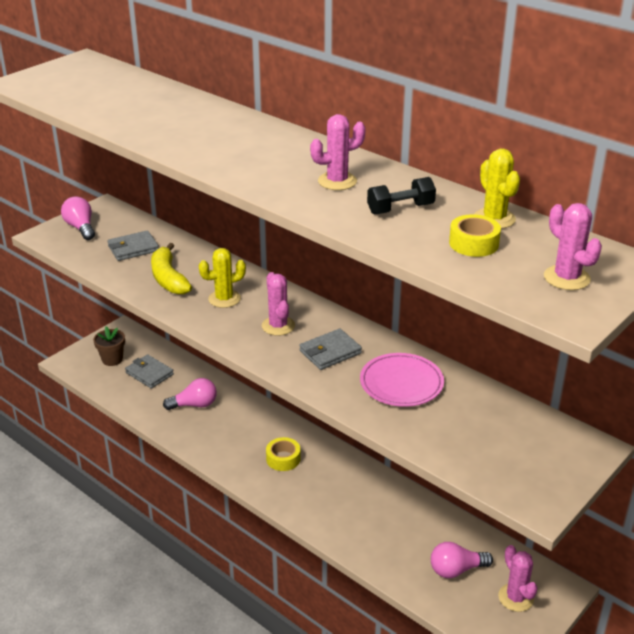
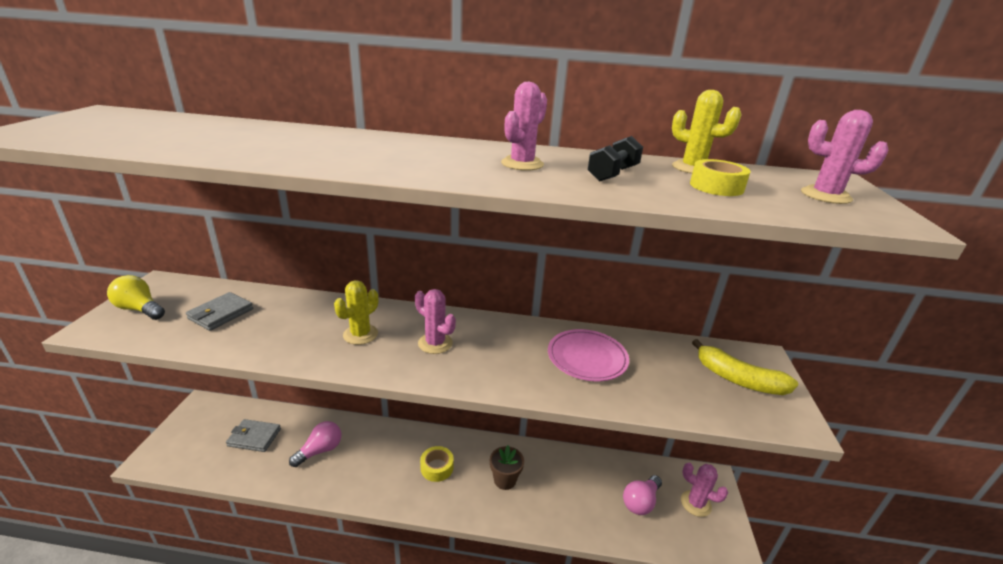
camera: 35 degrees left, 5 degrees down
(81, 228) = (139, 309): pink light bulb -> yellow light bulb
(112, 359) = (204, 438): brown flower pot -> brown flower pot (505, 480)
(168, 278) = (284, 332): yellow banana -> yellow banana (738, 379)
(330, 352) = (503, 351): grey wallet -> none

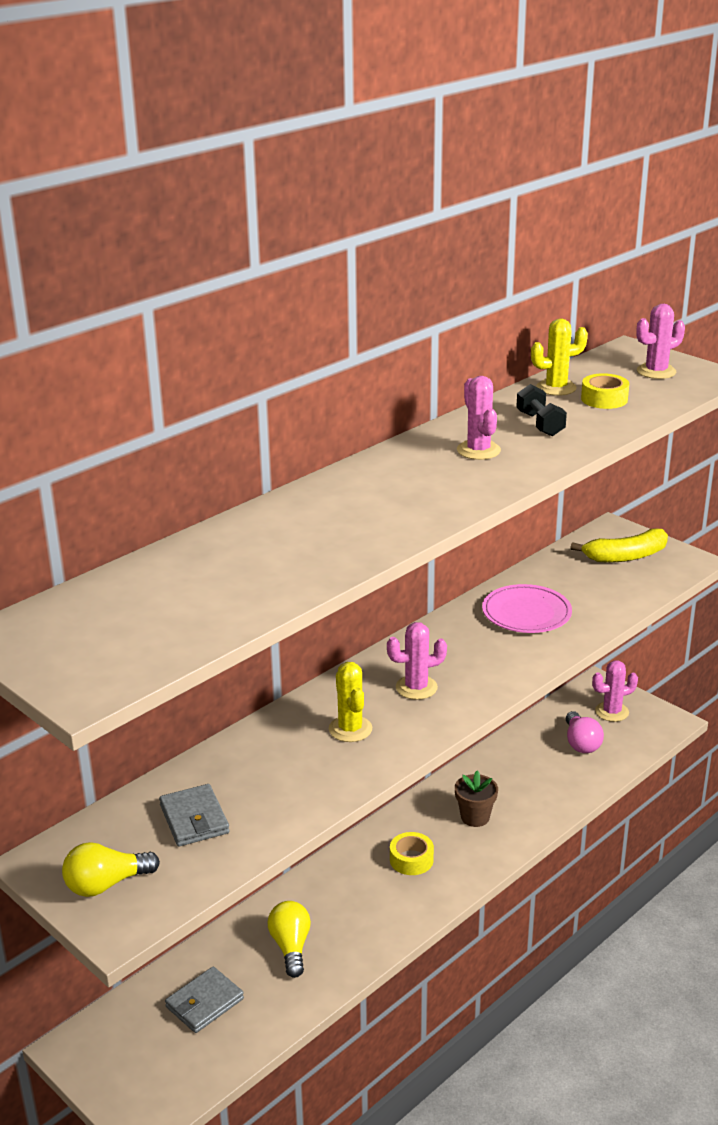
camera: 50 degrees left, 0 degrees up
(320, 450) = (291, 947): pink light bulb -> yellow light bulb

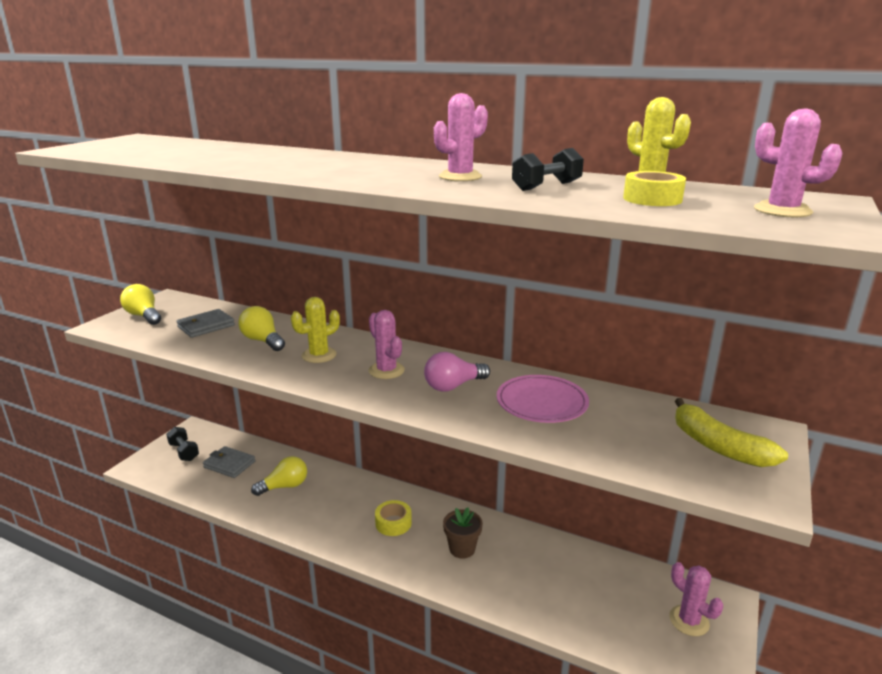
camera: 70 degrees right, 5 degrees down
(136, 1058) = (184, 452): none -> black dumbbell
(280, 770) = (262, 341): none -> yellow light bulb
(581, 743) = (615, 603): pink light bulb -> pink light bulb (453, 386)

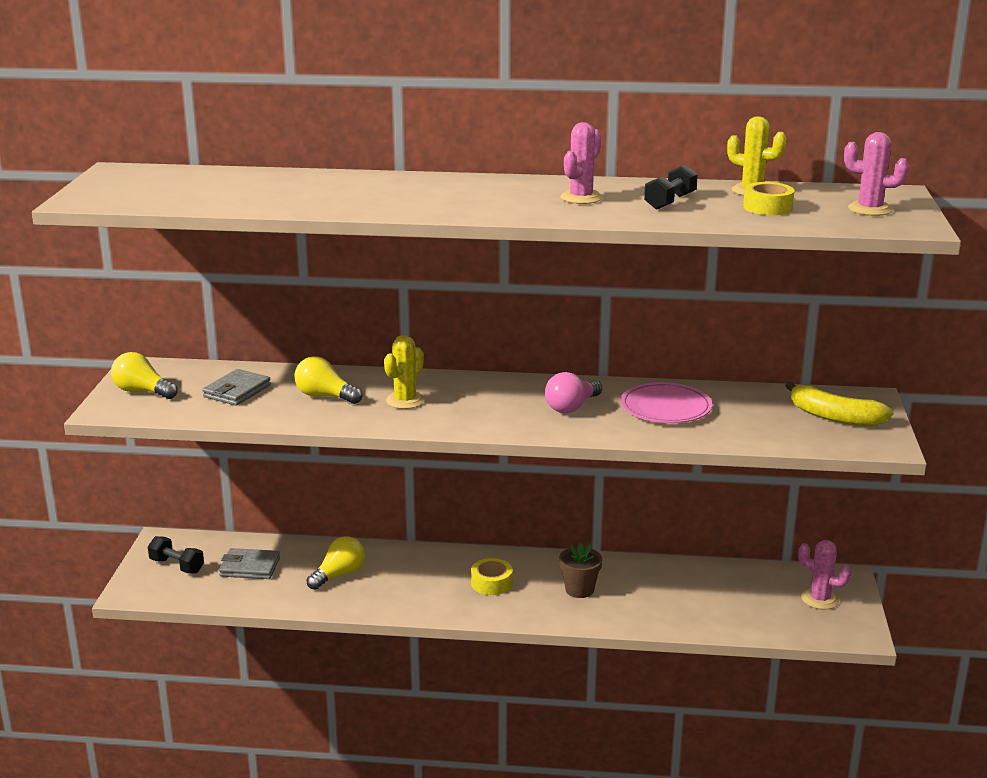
camera: 20 degrees left, 0 degrees up
(386, 371) = (492, 404): pink cactus -> none

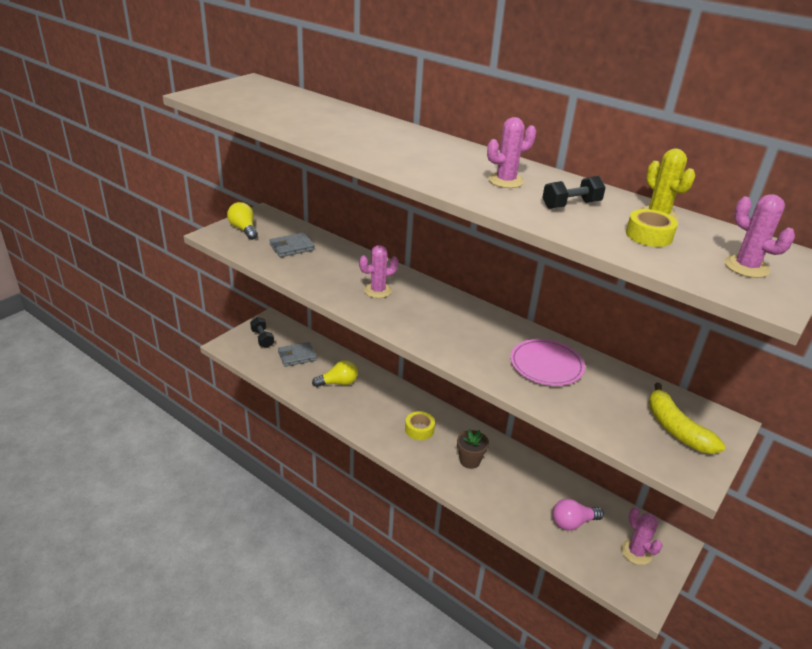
camera: 30 degrees right, 10 degrees up
(250, 567) = (297, 356): grey wallet -> grey wallet turned 60 degrees counterclockwise
(325, 396) = (335, 269): yellow light bulb -> none
(405, 401) = (378, 291): yellow cactus -> pink cactus
(571, 407) = (479, 338): pink light bulb -> pink light bulb (572, 522)

